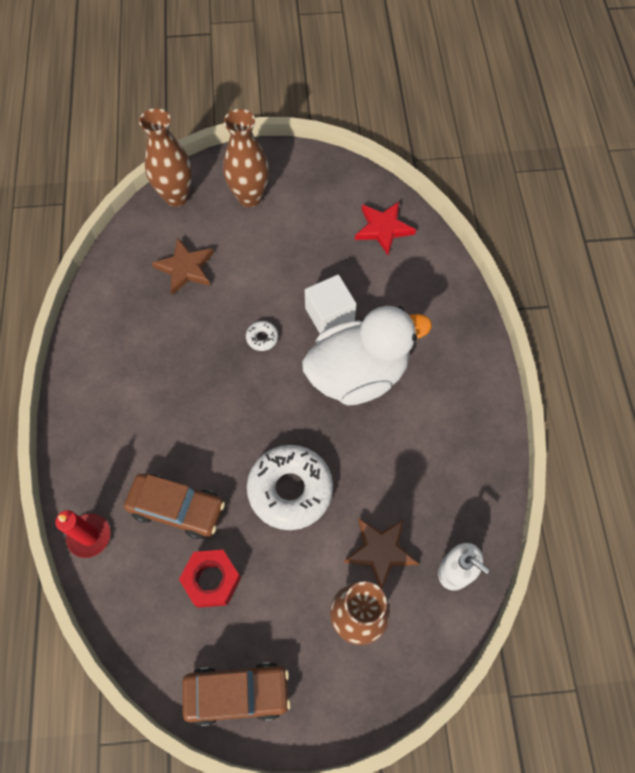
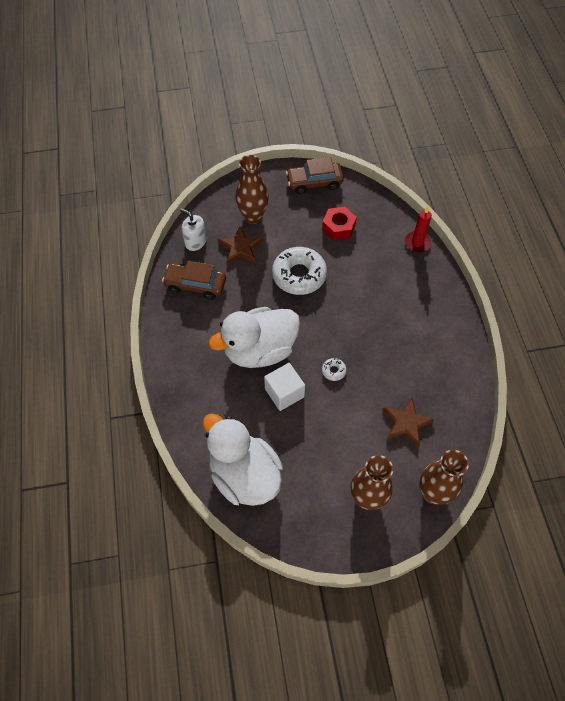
camera: 175 degrees right, 5 degrees down
(177, 508) = (368, 260): brown car -> brown car (195, 285)
(383, 228) = (244, 475): red star -> white duck

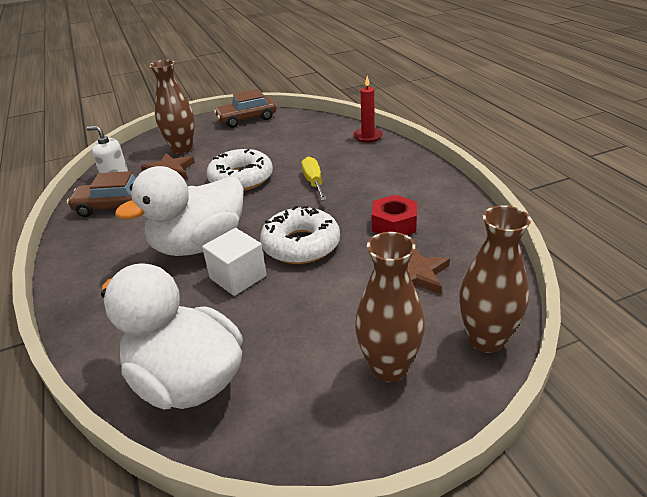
camera: 10 degrees left, 25 degrees down
(333, 371) = (301, 245): white donut -> white donut, size x2.39
(338, 227) = (279, 141): red nut -> red nut (394, 224)
(357, 297) = (314, 182): none -> yellow screwdriver

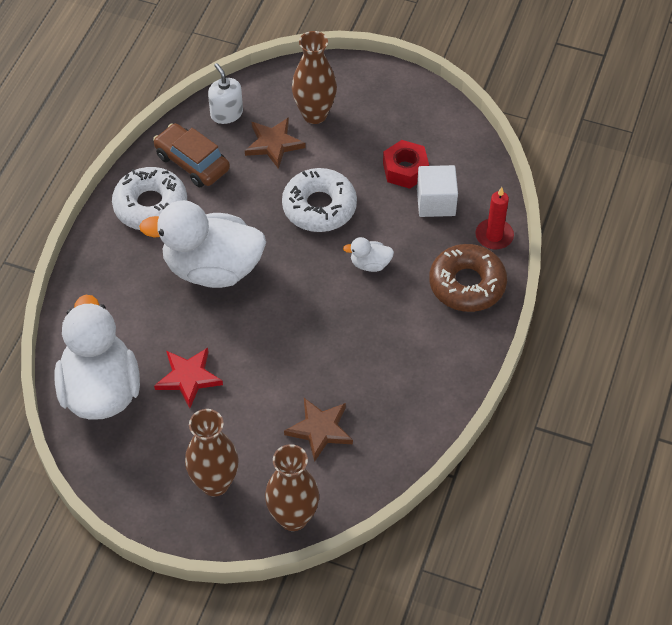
camera: 40 degrees right, 20 degrees up
(238, 277) = (206, 328): white cube -> white cube (436, 202)
(247, 119) = (420, 106): brown car -> none
(263, 315) = (188, 378): none -> red star
(301, 245) = (279, 332): white donut -> white donut (150, 206)
(314, 182) = (370, 264): yellow screwdriver -> white duck
(386, 159) = (467, 284): none -> brown donut
(394, 224) = (369, 370): red nut -> red nut (405, 170)

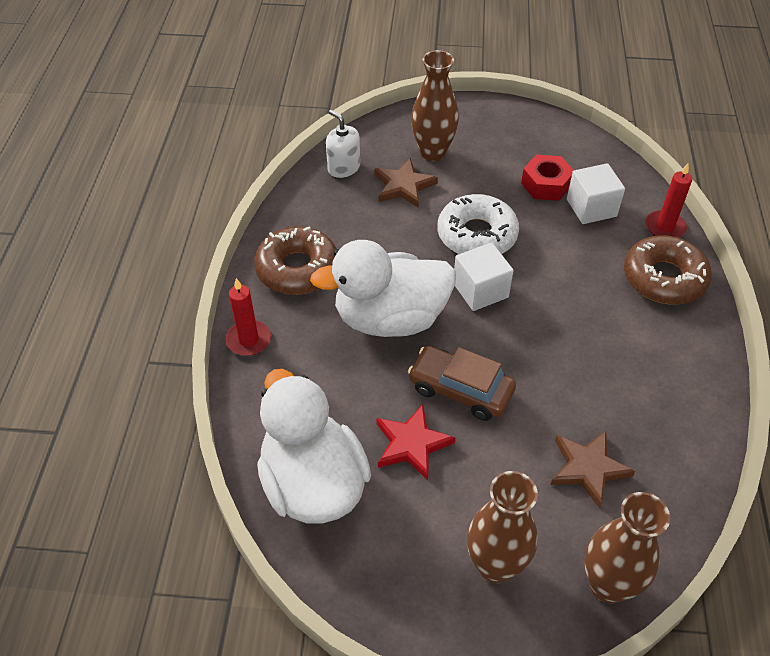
camera: 15 degrees left, 5 degrees down
(89, 261) = (248, 340): none -> red candle
(150, 206) = (297, 269): white donut -> brown donut
(192, 162) = (326, 219): brown car -> brown car (460, 390)
(300, 260) = (480, 290): none -> white cube
(370, 264) = (555, 279): white duck -> none

